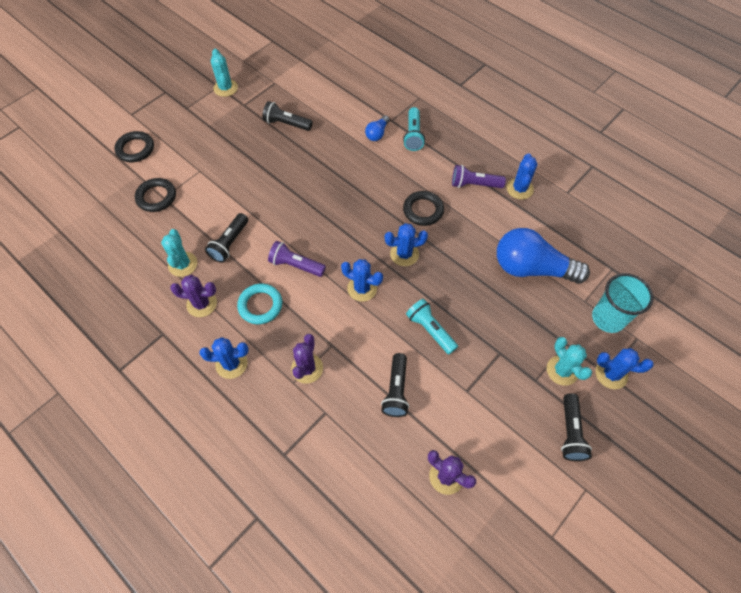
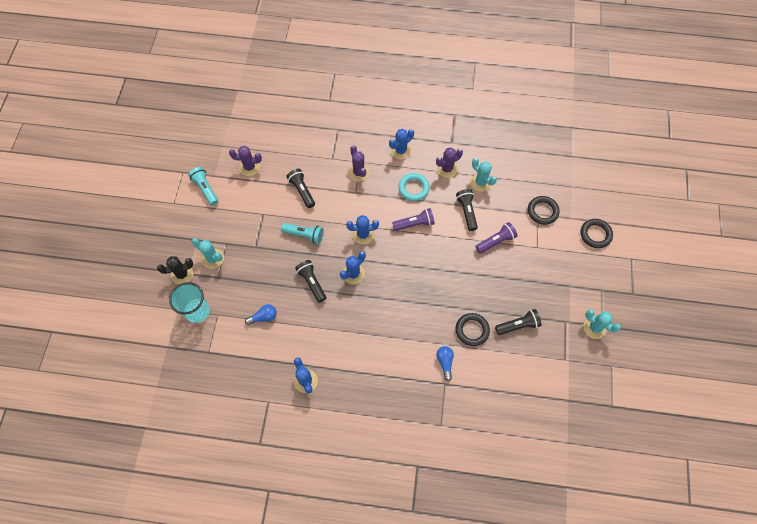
camera: 145 degrees right, 5 degrees up
(413, 135) = (417, 380): turquoise flashlight -> turquoise flashlight (205, 189)
(423, 210) = (363, 315): black ring -> black ring (472, 330)
(474, 184) = (341, 362): purple flashlight -> purple flashlight (496, 241)
(532, 268) = (263, 317): blue light bulb -> blue light bulb, size x0.45
(570, 432) = (193, 226): black flashlight -> black flashlight (312, 282)
(611, 374) = (182, 274): blue cactus -> black cactus

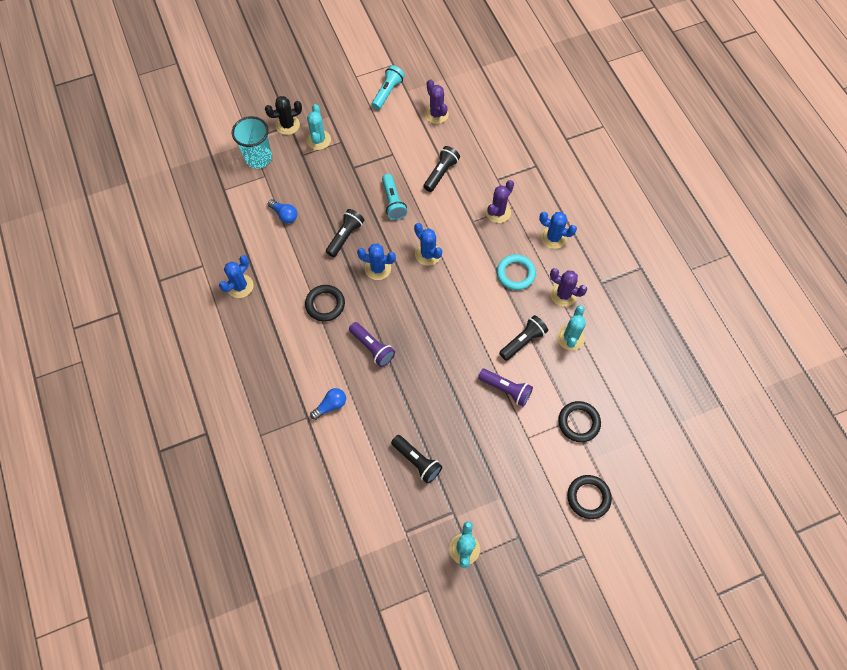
camera: 60 degrees right, 0 degrees up
(182, 274) = (287, 125): black cactus -> black cactus turned 60 degrees counterclockwise
(414, 224) = (473, 296): purple flashlight -> purple flashlight (372, 347)
(472, 330) = (383, 415): black ring -> black ring (325, 304)

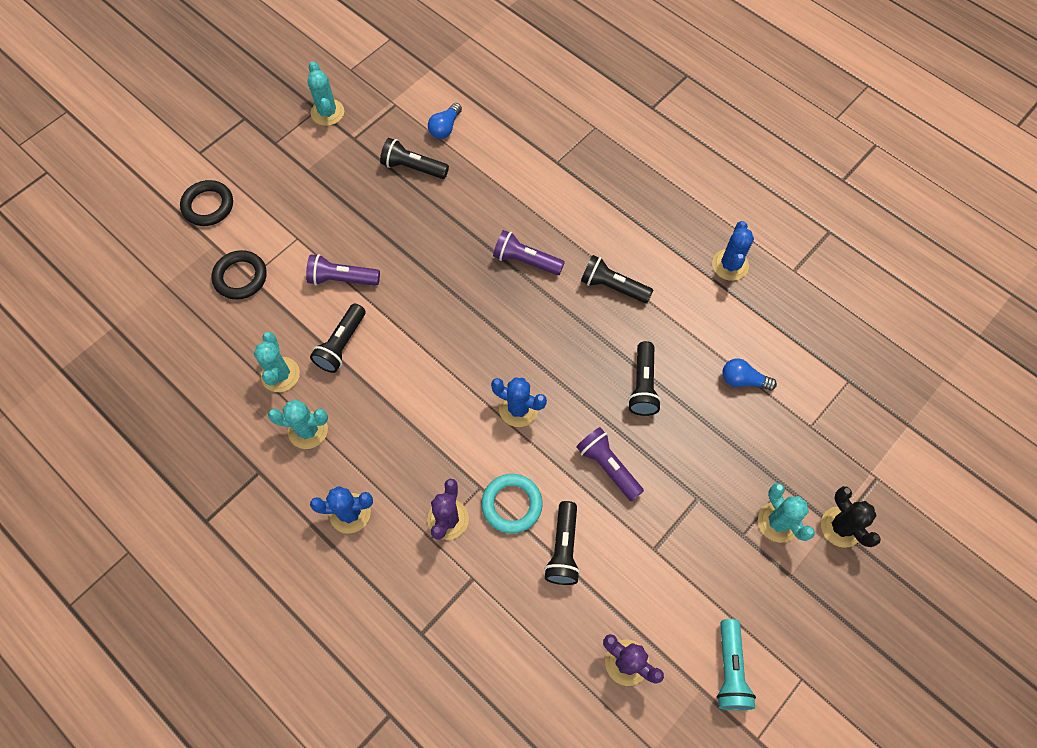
camera: 155 degrees right, 0 degrees up
(258, 158) = (841, 450): turquoise cup -> none
(287, 125) = (841, 527): black cactus -> black cactus turned 75 degrees counterclockwise
(325, 304) = (613, 287): black ring -> black flashlight
(330, 405) = (537, 182): blue light bulb -> blue light bulb (445, 128)
(378, 268) = (574, 360): blue cactus -> none
(393, 202) = (608, 467): turquoise flashlight -> purple flashlight
(515, 274) = (385, 432): turquoise ring -> turquoise ring (512, 504)
(563, 294) = (308, 430): purple cactus -> turquoise cactus

